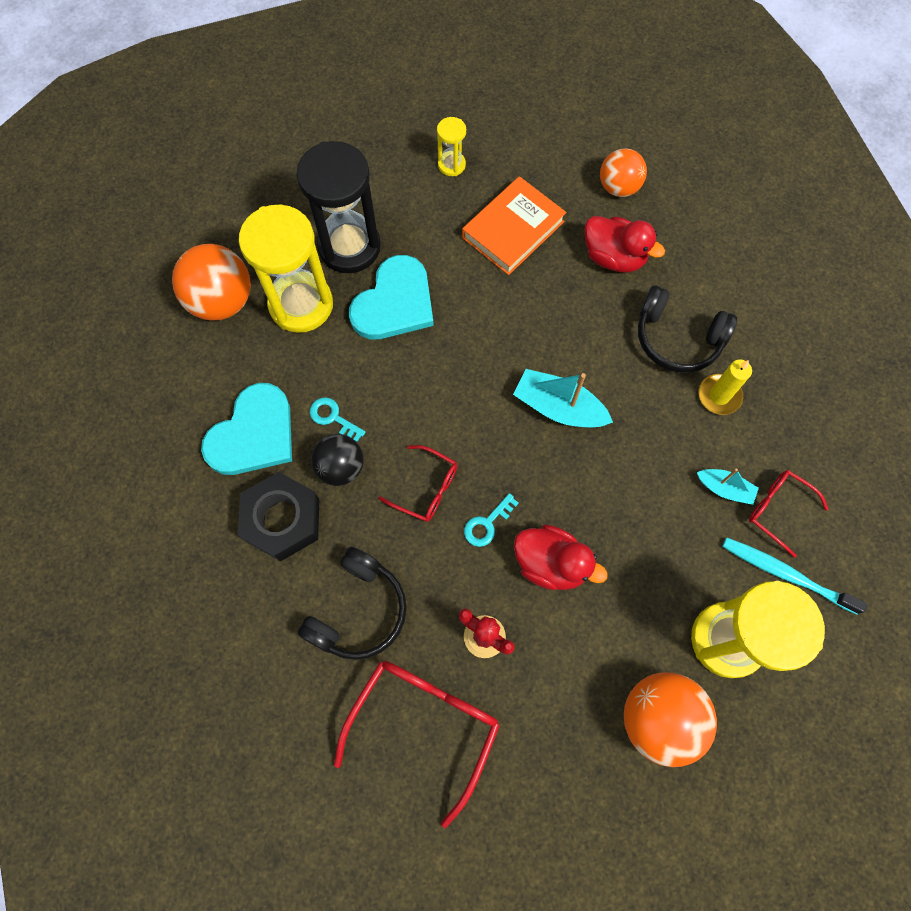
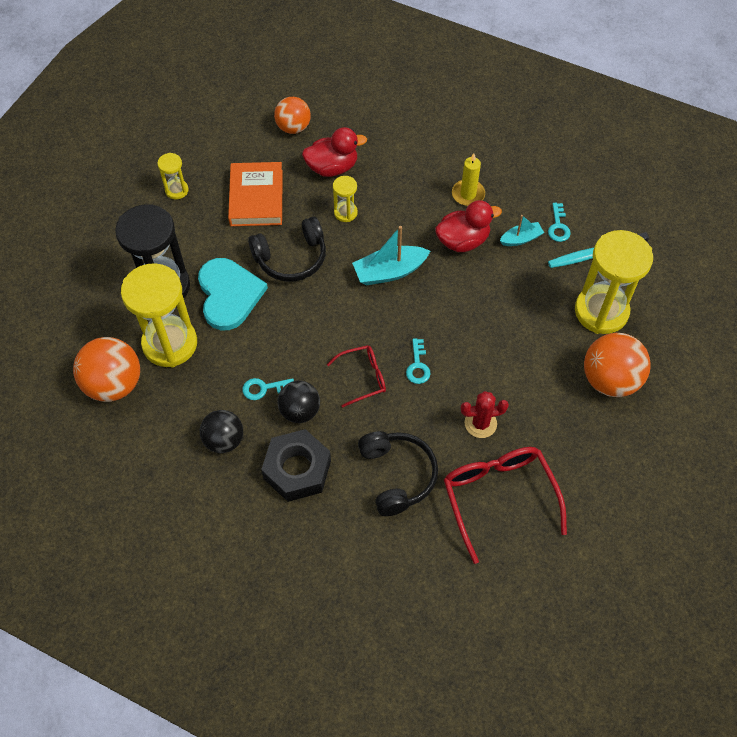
camera: 45 degrees left, 10 degrees down
(253, 434) = (224, 440): turquoise heart -> black ball
(551, 563) = (474, 355): red duck -> red duck (463, 241)
(579, 313) = (345, 213): none -> yellow hourglass
(677, 338) = (414, 183): black headphones -> black headphones (291, 258)
(778, 510) = (558, 226): red glasses -> turquoise key

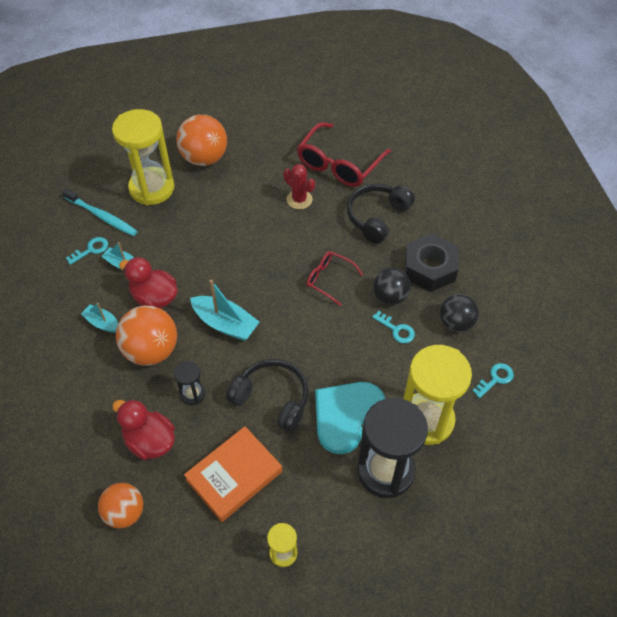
camera: 130 degrees left, 5 degrees down
(114, 384) = (495, 428): orange ball -> orange ball (151, 350)
(345, 213) = (192, 394): yellow hourglass -> black hourglass
(418, 366) = (289, 256): turquoise key -> turquoise key (495, 379)
(468, 194) = (102, 323): yellow candle -> turquoise boat

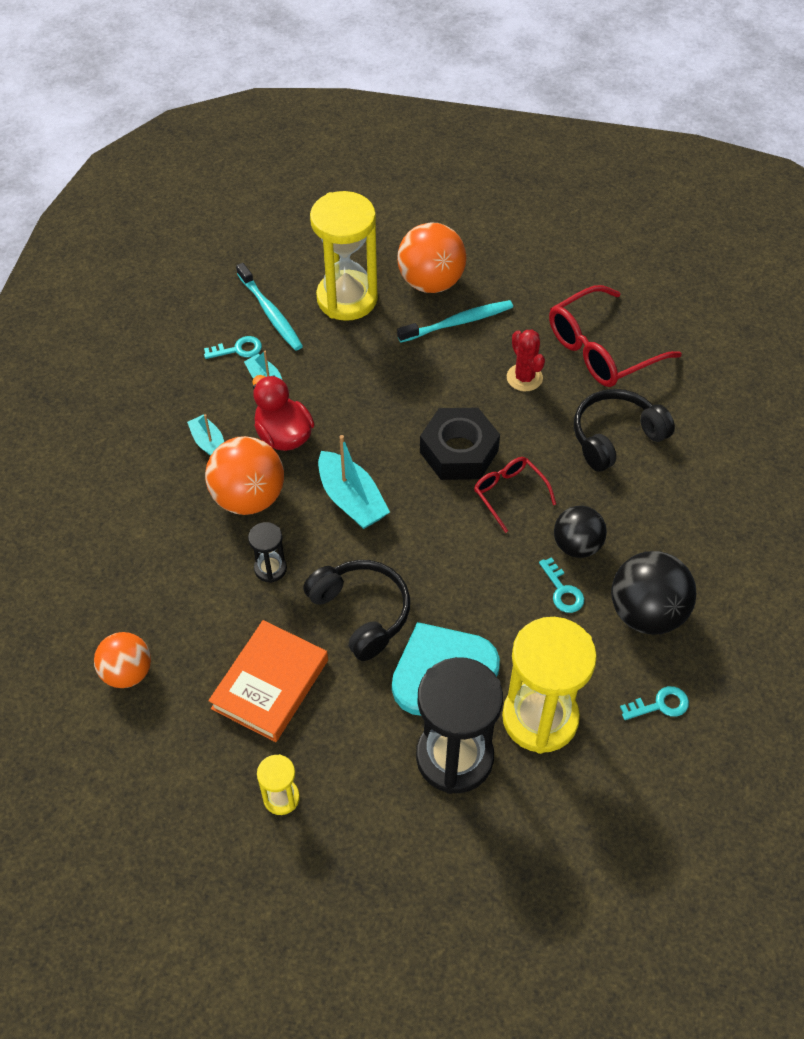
camera: 25 degrees right, 0 degrees up
(150, 441) = (194, 603): red duck -> none
(234, 476) = (270, 684): orange book -> orange book turned 45 degrees counterclockwise
(237, 178) = (458, 322): none -> turquoise toothbrush
(429, 268) = (650, 529): black nut -> black nut (459, 451)
(456, 323) = (646, 613): black ball -> black ball, size x1.53

